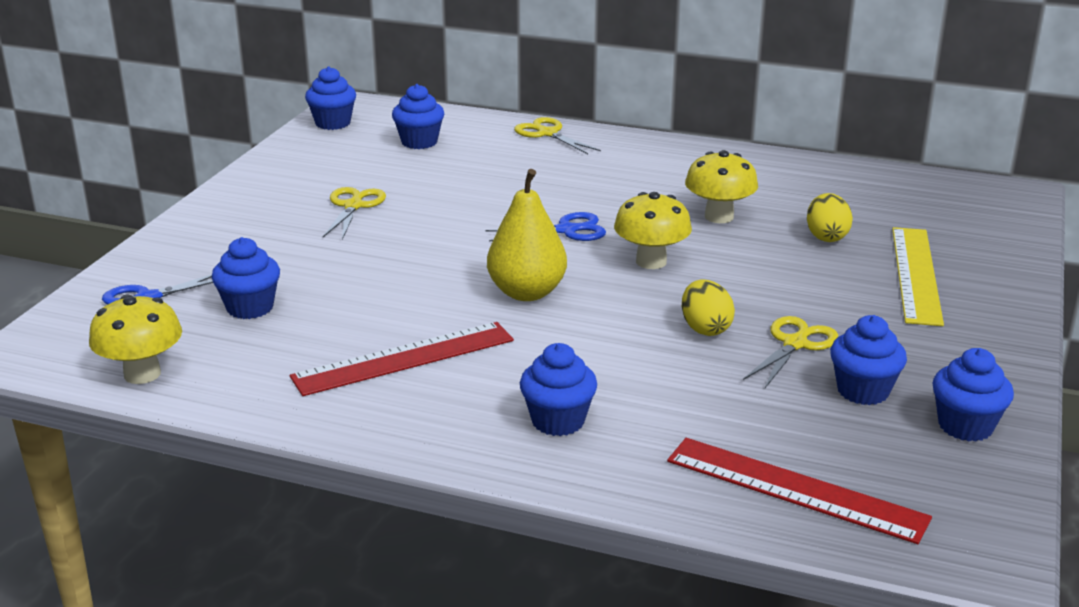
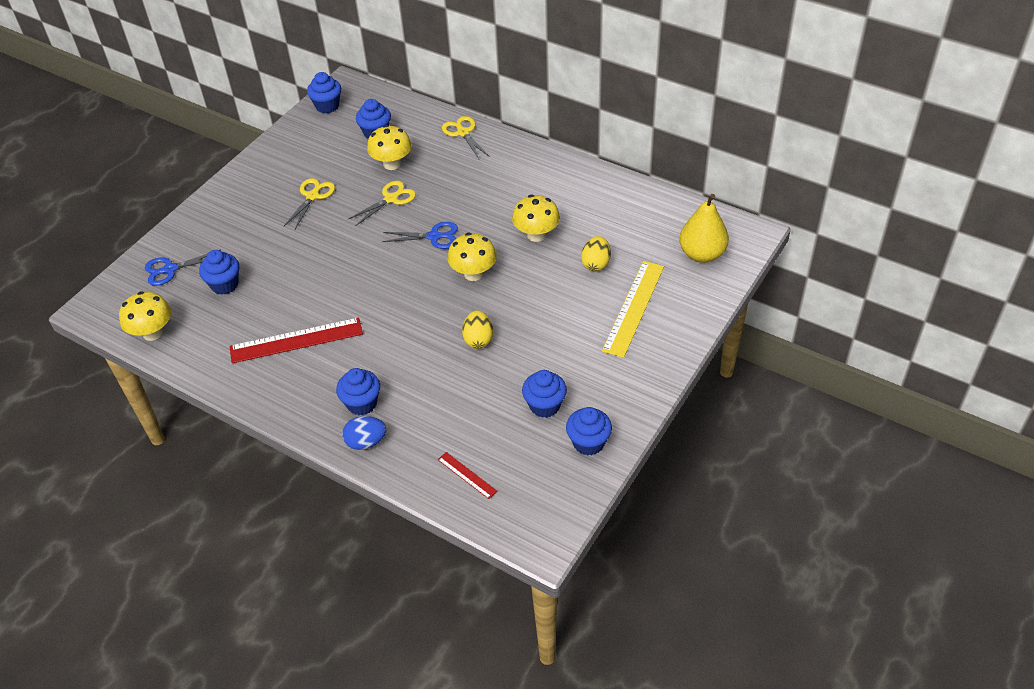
camera: 15 degrees right, 20 degrees up
(460, 168) = (392, 164): none -> yellow mushroom
(527, 292) = (387, 292): yellow pear -> yellow pear (702, 254)
(593, 468) = (366, 442): none -> blue egg
(795, 343) = (525, 360): yellow scissors -> yellow scissors (391, 198)
(795, 489) = (467, 475): red ruler -> red ruler, size x0.49

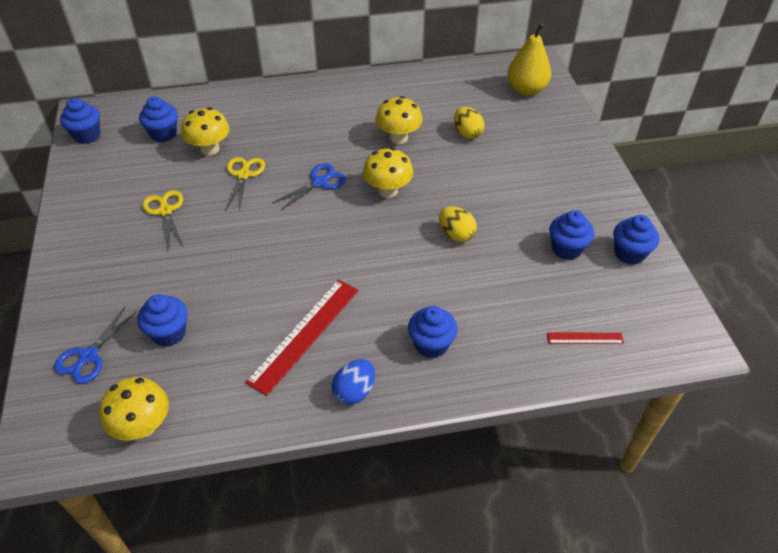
camera: 45 degrees left, 0 degrees up
(366, 442) = (476, 372): blue egg -> blue egg (354, 391)
(463, 132) = (243, 98): yellow scissors -> none
(633, 308) = (531, 147): yellow ruler -> none

